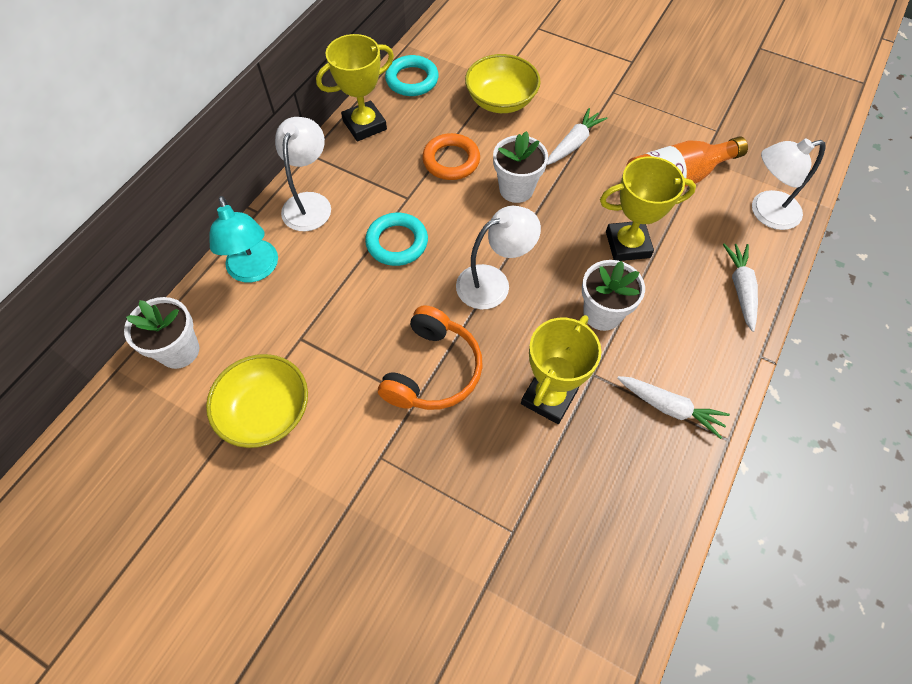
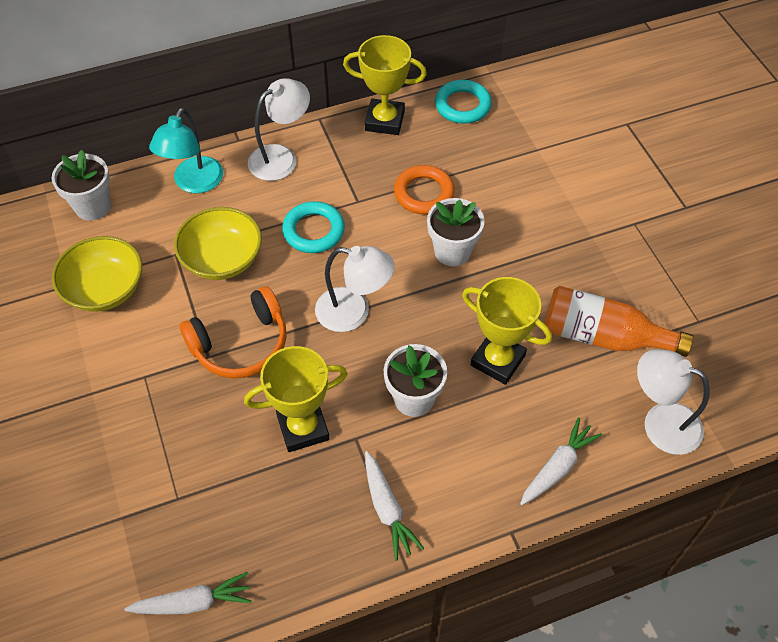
camera: 40 degrees right, 5 degrees down
(501, 101) = (520, 169): yellow bowl -> yellow bowl (222, 259)
(573, 143) = (545, 245): white carrot -> white carrot (193, 602)

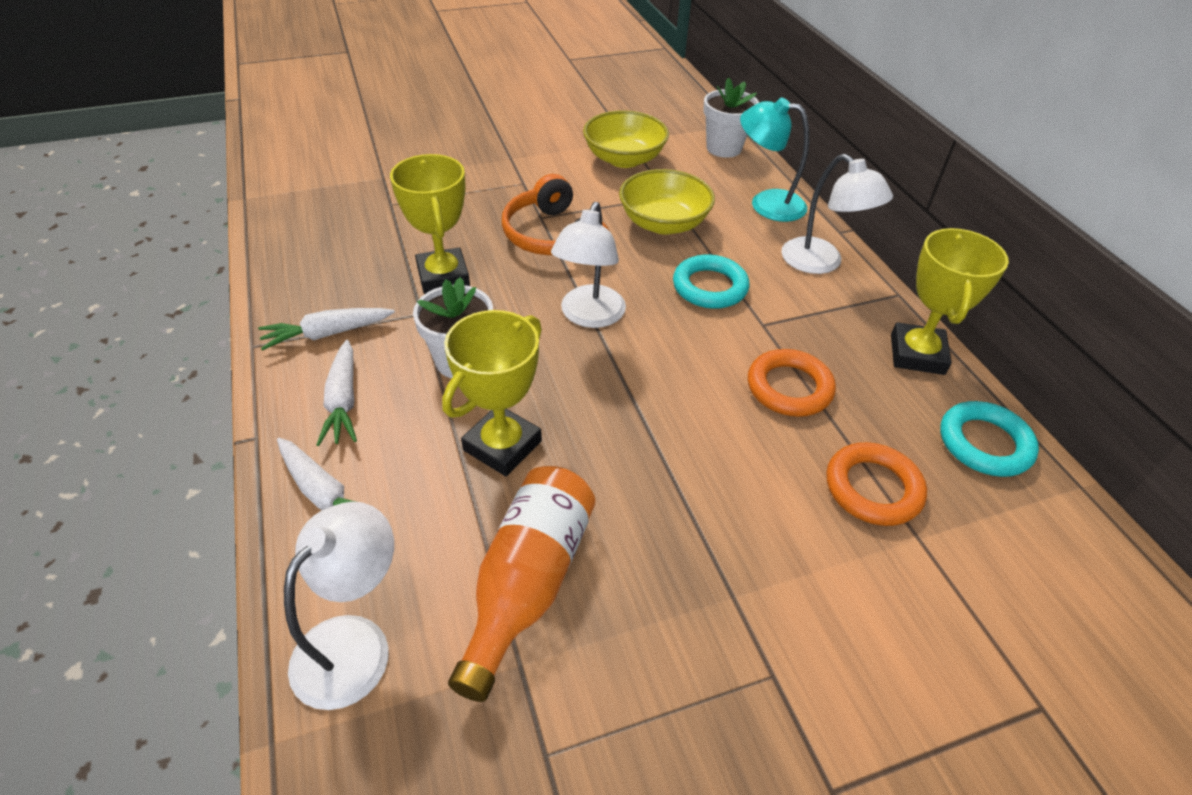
camera: 90 degrees right, 10 degrees down
(193, 602) = (287, 214): white carrot -> white carrot (343, 401)
(452, 251) = (687, 411): white flower pot -> none
(505, 163) = (873, 488): none -> orange ring

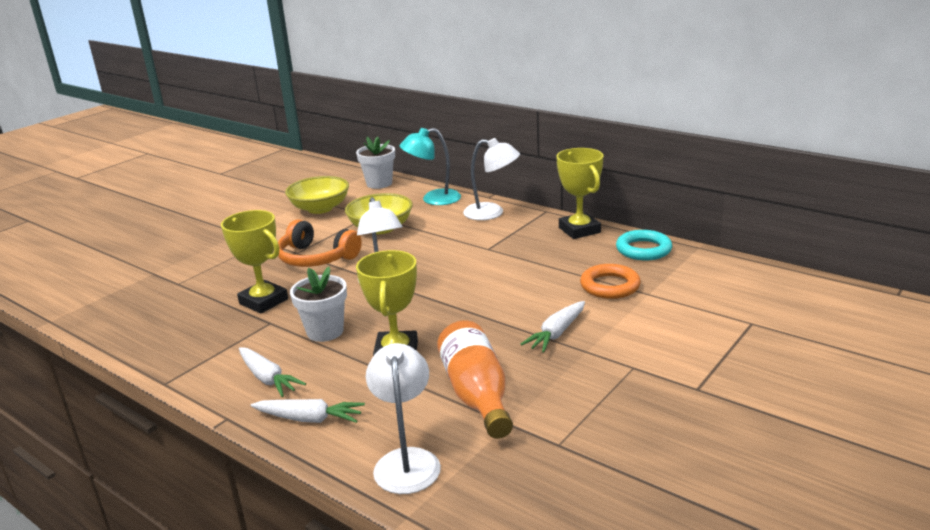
camera: 30 degrees left, 20 degrees down
(327, 334) = (215, 356): white carrot -> white carrot (556, 333)
(710, 287) = (441, 245): turquoise ring -> none
(789, 388) = (529, 267): orange ring -> none

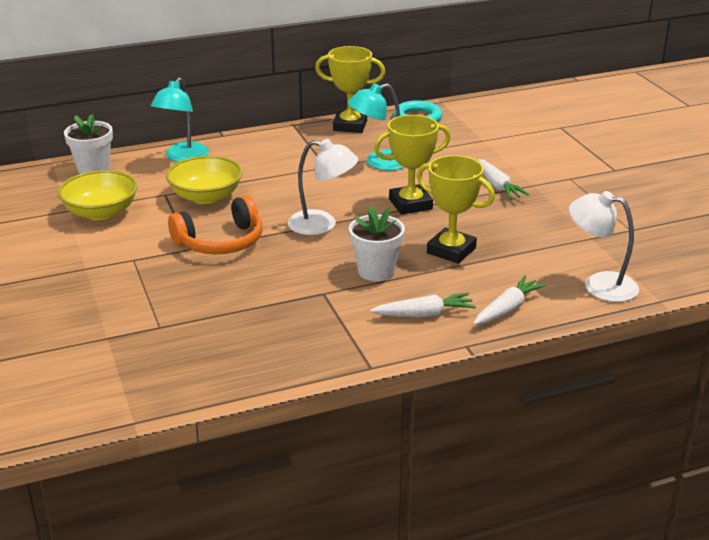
camera: 60 degrees left, 5 degrees up
(263, 301) = (275, 287): yellow trophy -> yellow trophy (410, 204)
(476, 394) = (545, 237): orange bottle -> none
(492, 213) = (259, 144): white lamp -> none
(526, 265) = (379, 162): none -> turquoise lamp
(610, 286) = (455, 147): orange ring -> none

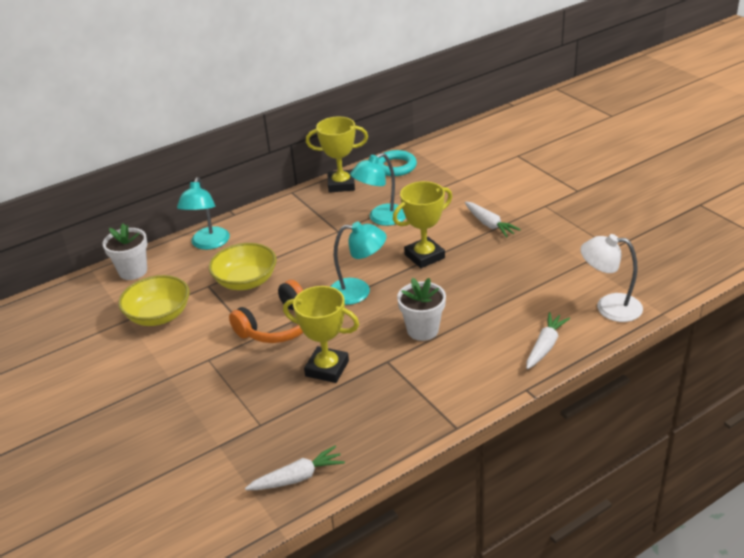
camera: 10 degrees left, 5 degrees up
(322, 225) = (358, 291): white lamp -> turquoise lamp
(424, 314) = (479, 365): white carrot -> white carrot (297, 477)
(451, 250) = (476, 297): yellow trophy -> yellow trophy (327, 368)

